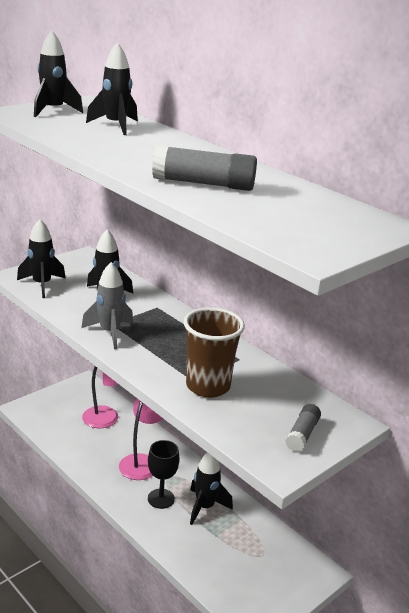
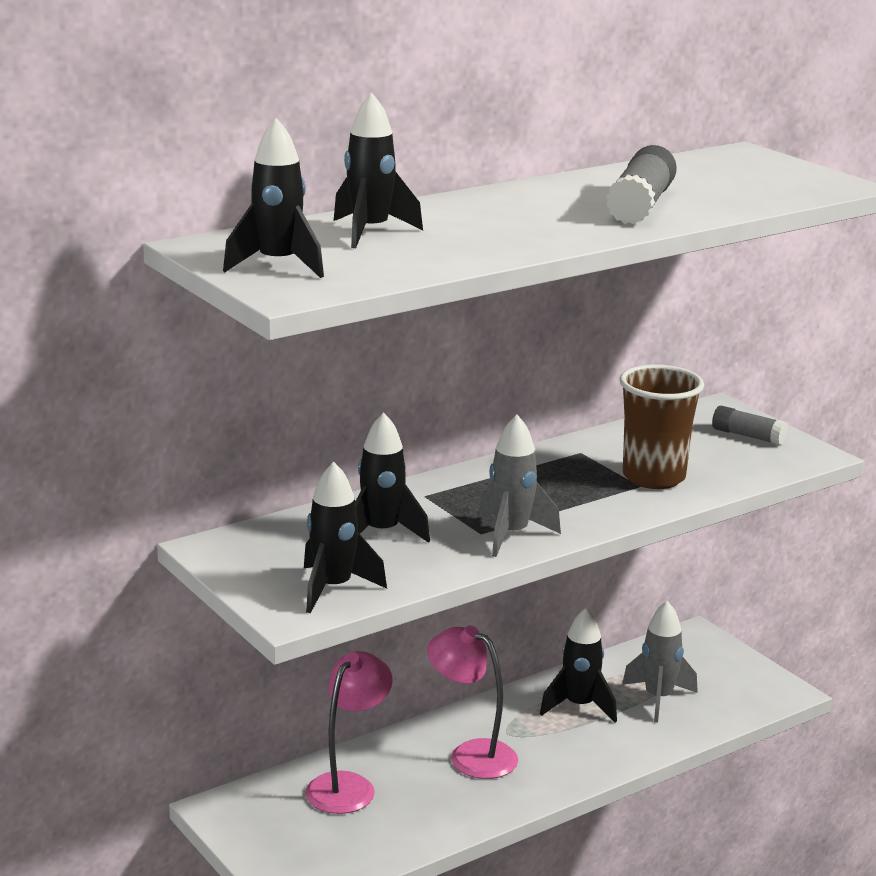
camera: 80 degrees left, 5 degrees down
(161, 498) = (560, 743): black goblet -> none
(224, 547) = (658, 699): none -> grey rocket

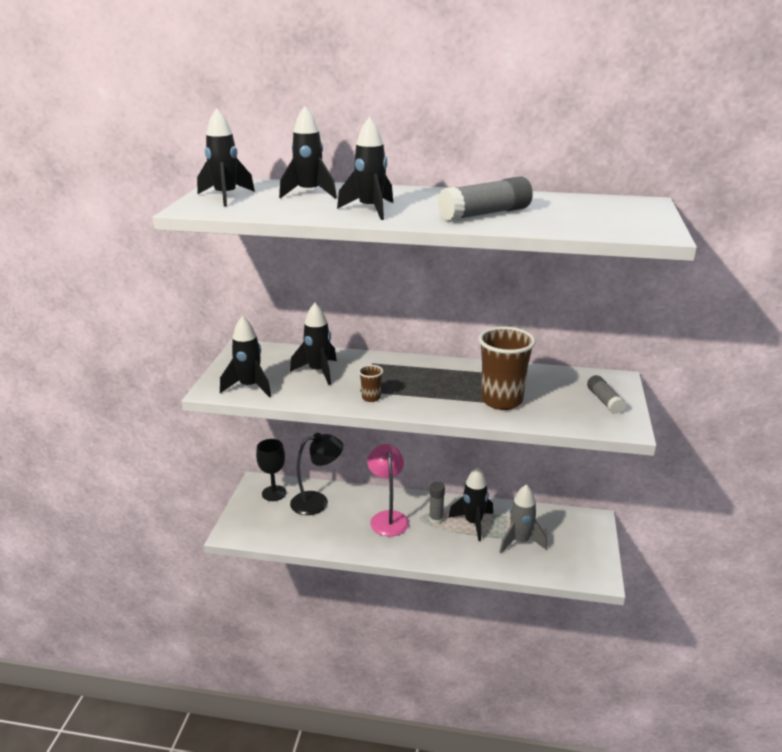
camera: 45 degrees right, 5 degrees up
(267, 808) = (274, 493): none -> black goblet
(348, 785) = (317, 502): pink lamp -> black lamp
(511, 234) = (370, 210): none -> black rocket
(511, 535) = (371, 398): grey rocket -> brown cup
(531, 725) = (436, 519): none -> grey glue stick

